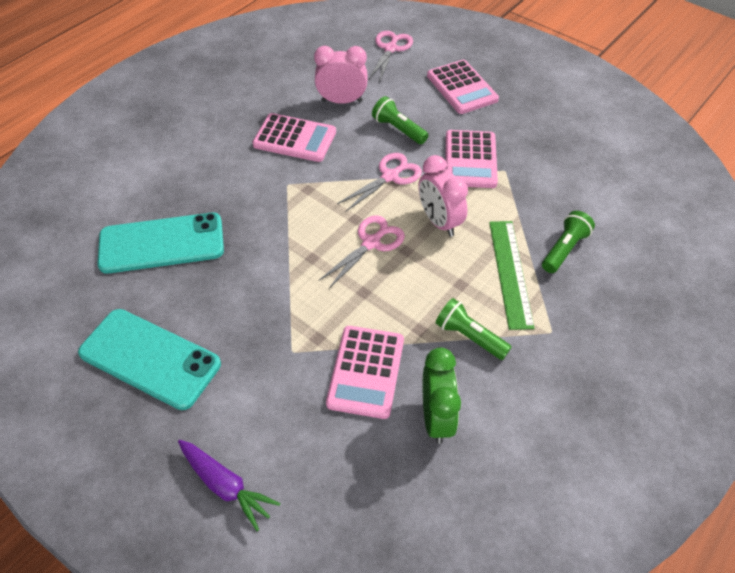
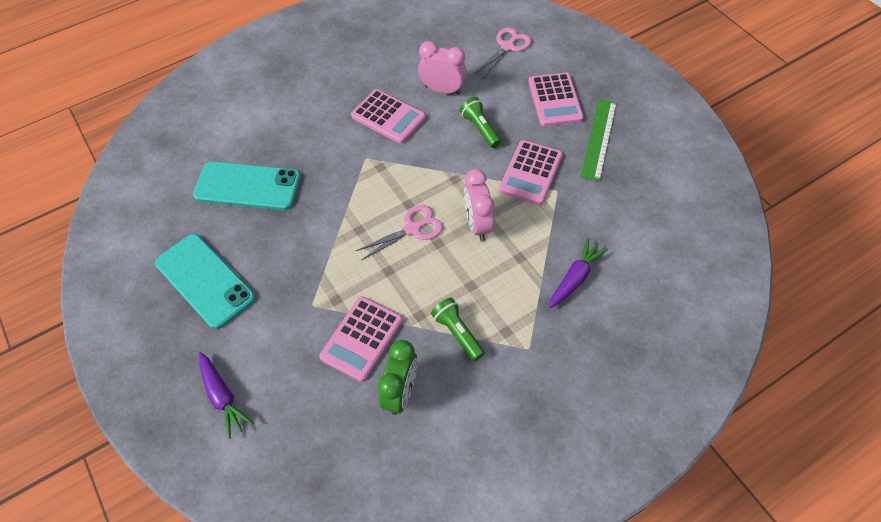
camera: 20 degrees right, 5 degrees up
(390, 176) = (454, 172): pink scissors -> none
(510, 273) = (517, 286): green ruler -> green ruler (599, 139)
(564, 249) = (575, 278): green flashlight -> purple carrot

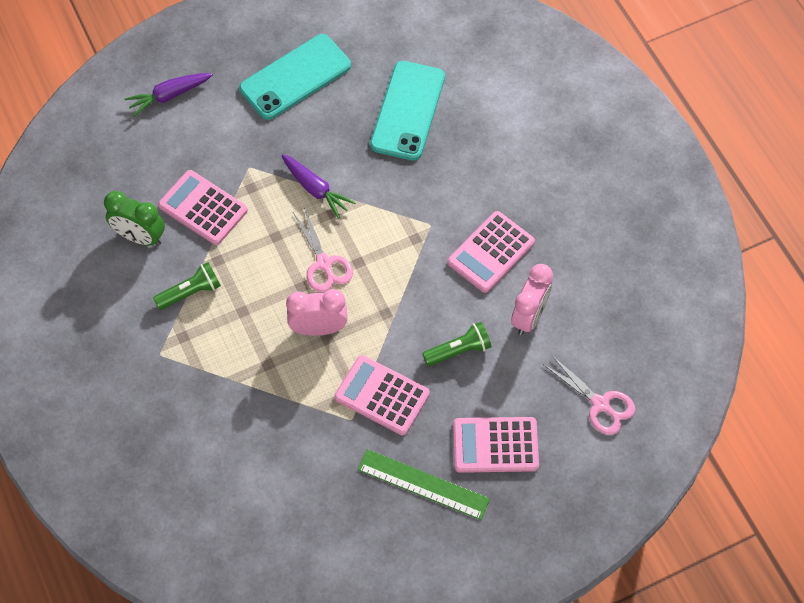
camera: 95 degrees right, 5 degrees up
(575, 278) = (231, 415): purple carrot -> purple carrot (315, 189)

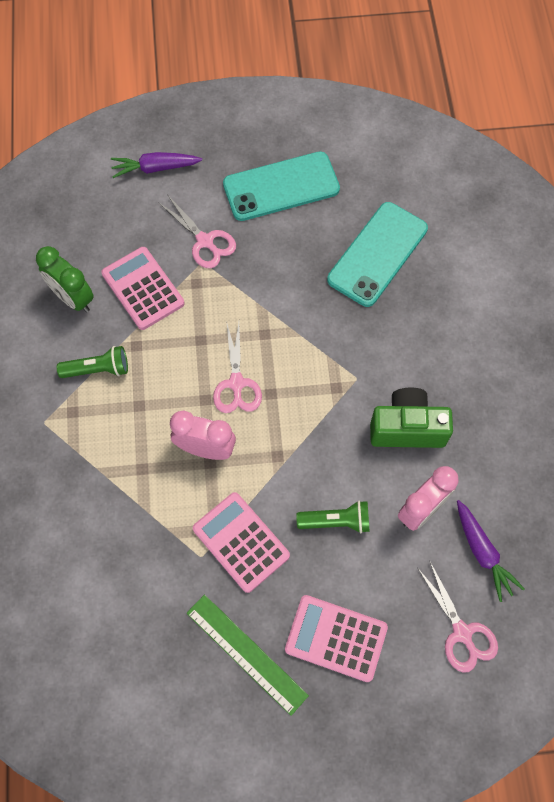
camera: 20 degrees right, 5 degrees up
(244, 148) = (205, 241): none -> pink scissors
(315, 189) = (257, 305): purple carrot -> purple carrot (482, 552)
(491, 252) = (407, 428): pink calculator -> green camera

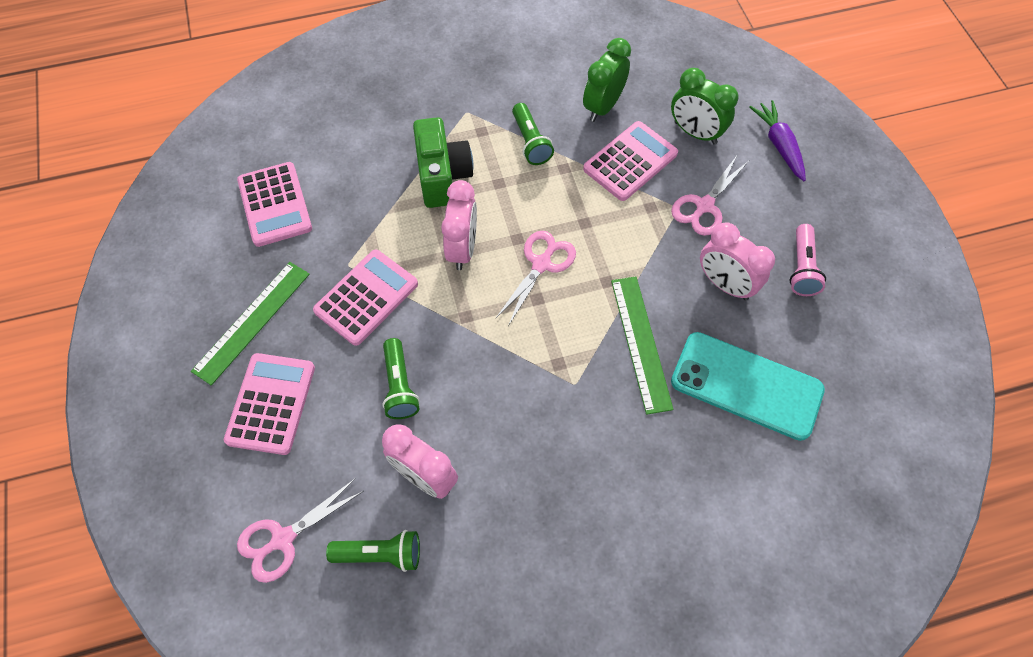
camera: 80 degrees right, 5 degrees down
(113, 625) = (275, 204): none -> pink calculator
(124, 229) = (695, 133): none -> green clock
(236, 383) = (541, 264): pink scissors -> pink scissors turned 135 degrees clockwise
(281, 187) = (802, 268): turquoise phone -> pink flashlight
(285, 246) = (725, 284): none -> pink clock
(327, 321) = (641, 343): none -> green ruler
(407, 428) = (523, 448): green camera -> green camera (443, 176)
(482, 552) = (380, 554): purple carrot -> green flashlight

